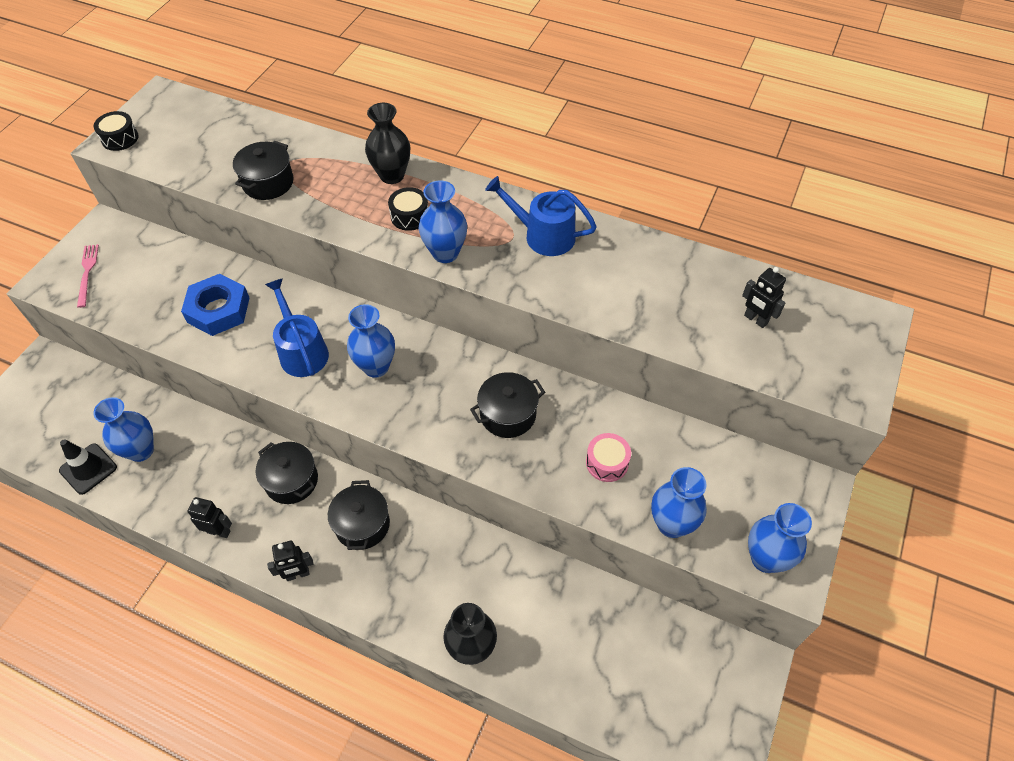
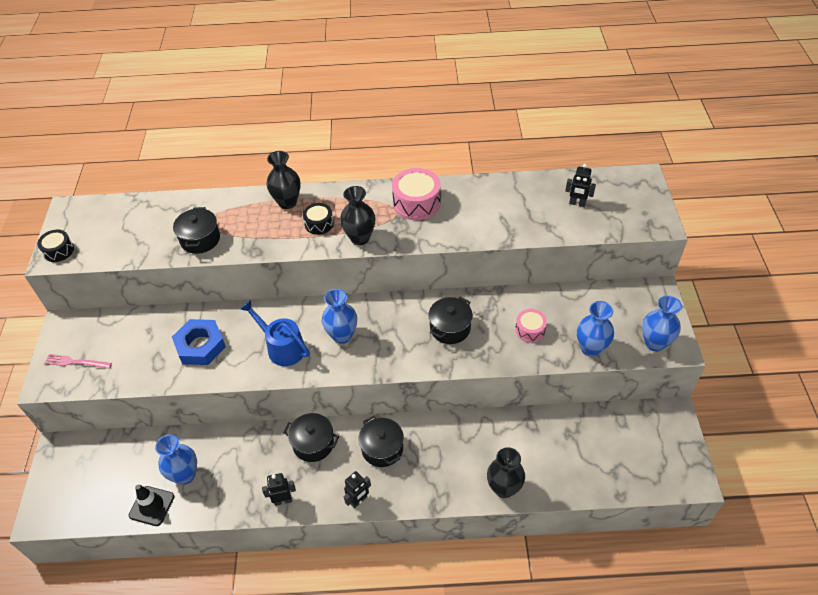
camera: 25 degrees left, 5 degrees down
(87, 273) = (76, 362): pink fork -> pink fork turned 45 degrees counterclockwise
(445, 253) = (360, 238): blue vase -> black vase
(543, 235) = (416, 203): blue watering can -> pink drum

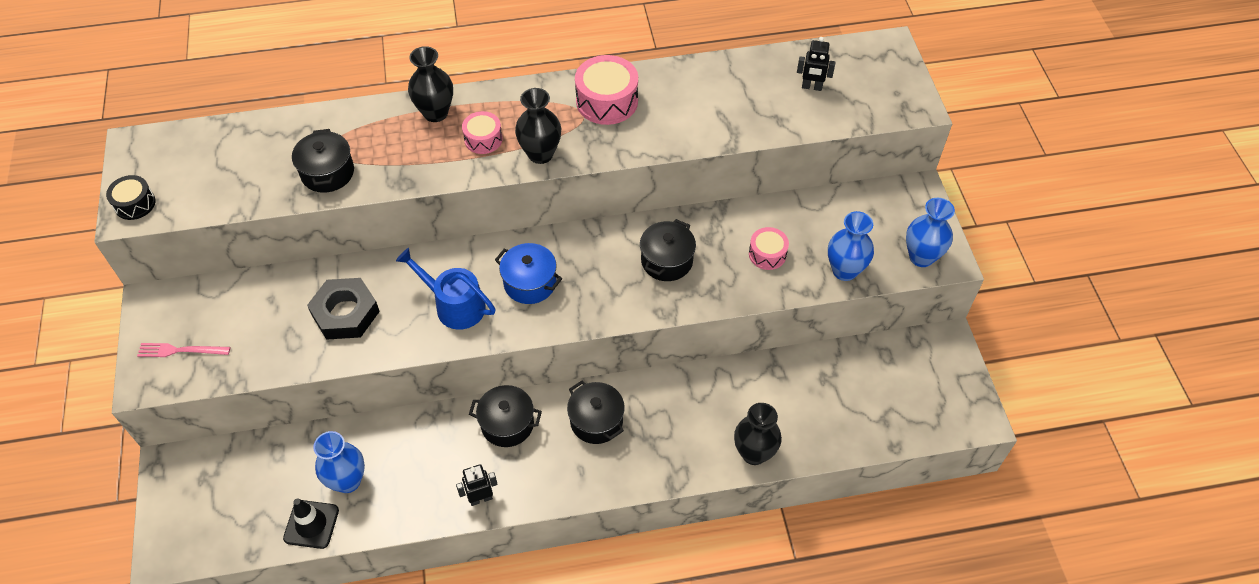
camera: 10 degrees left, 5 degrees up
(200, 346) = (345, 313): blue nut -> black nut
(319, 224) = (483, 139): black drum -> pink drum
(342, 336) = (530, 283): blue vase -> blue pot
(358, 500) = (577, 488): black robot -> none

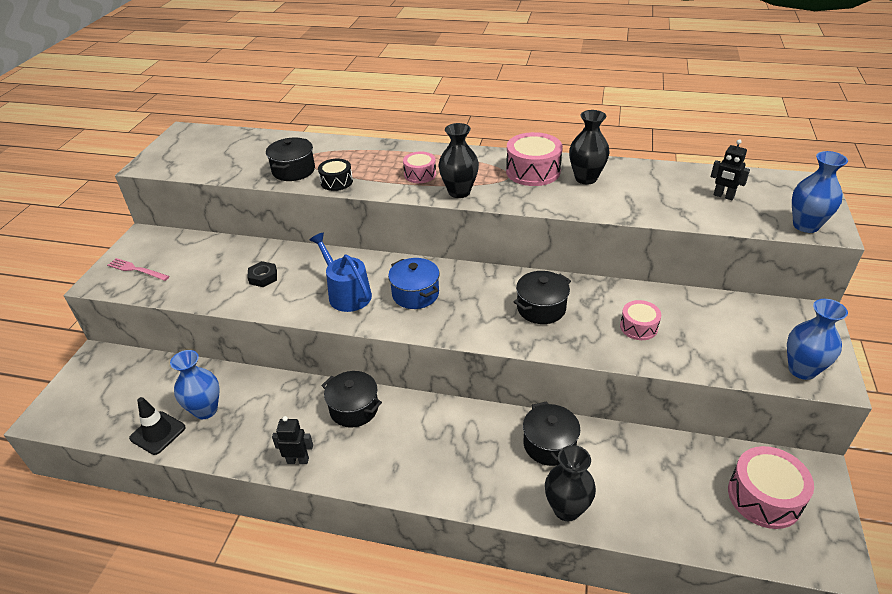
camera: 25 degrees right, 15 degrees down
(135, 204) = (156, 161): black drum -> black drum (336, 182)
(345, 313) = (263, 277): black nut -> black nut, size x0.55
(435, 113) = (395, 153): black vase -> black vase (586, 178)
(596, 421) = (430, 431): black pot -> black pot (549, 444)
(844, 270) = (713, 360): blue vase -> blue vase (805, 225)
(912, 381) = (764, 497): none -> pink drum

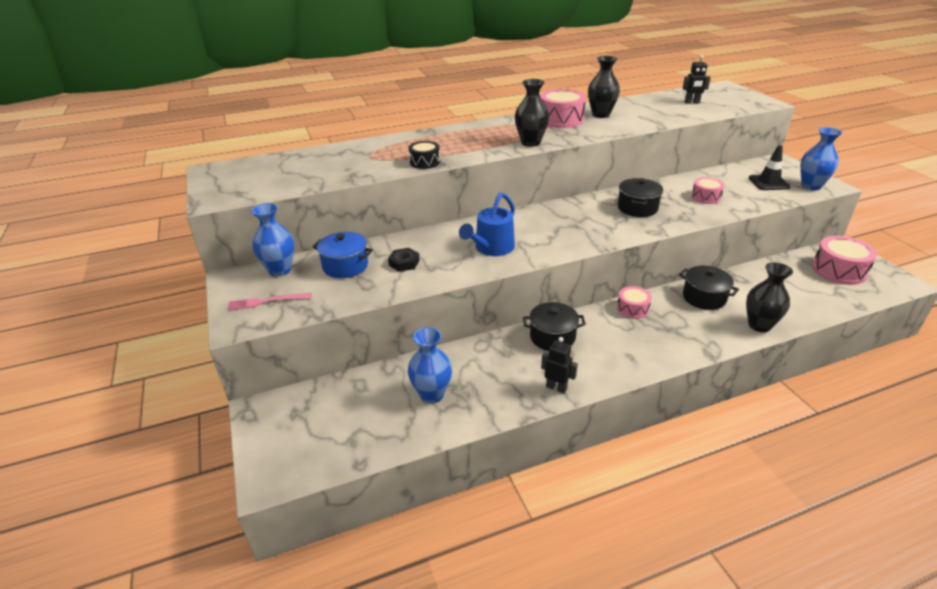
camera: 35 degrees left, 5 degrees down
(158, 433) = (410, 431): black traffic cone -> black traffic cone (768, 182)
(293, 170) = (374, 165): black pot -> none
(298, 460) = (556, 387): black robot -> black robot turned 60 degrees clockwise
(347, 294) = (491, 248): blue watering can -> blue watering can turned 75 degrees counterclockwise
(415, 294) = (543, 230): blue pot -> blue pot (345, 266)
(420, 174) = (484, 141): pink drum -> pink drum (632, 308)
(805, 225) = (753, 104): blue vase -> blue vase (280, 270)

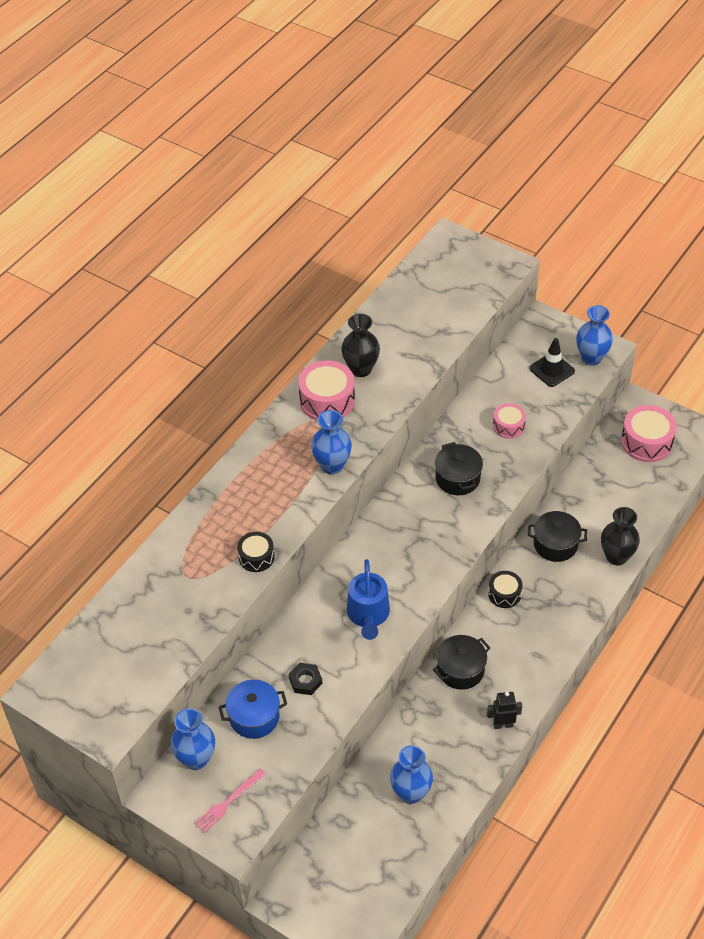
camera: 35 degrees left, 15 degrees up
(530, 142) = (332, 465): black vase -> blue vase
(632, 308) = (504, 594): pink drum -> black drum
(692, 103) = (437, 296): black robot -> none

